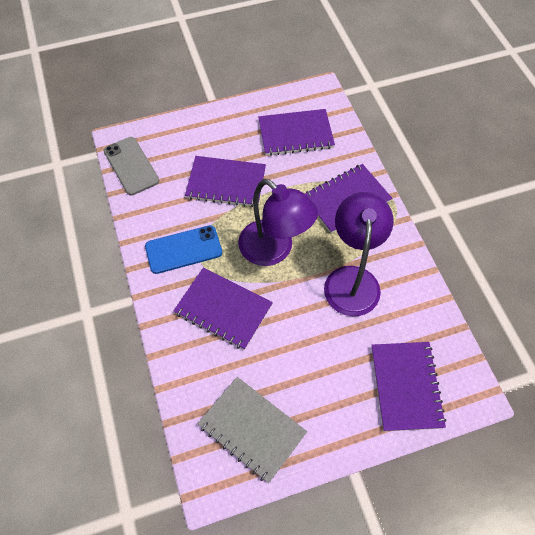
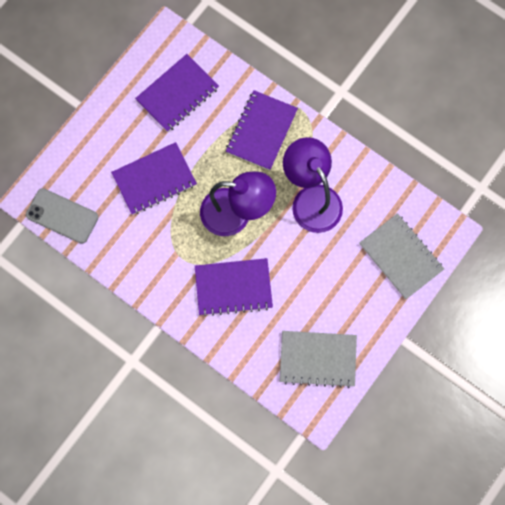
camera: 35 degrees left, 15 degrees up
(183, 249) = (166, 260): blue phone -> none
(406, 386) = (400, 257): purple notebook -> grey notebook

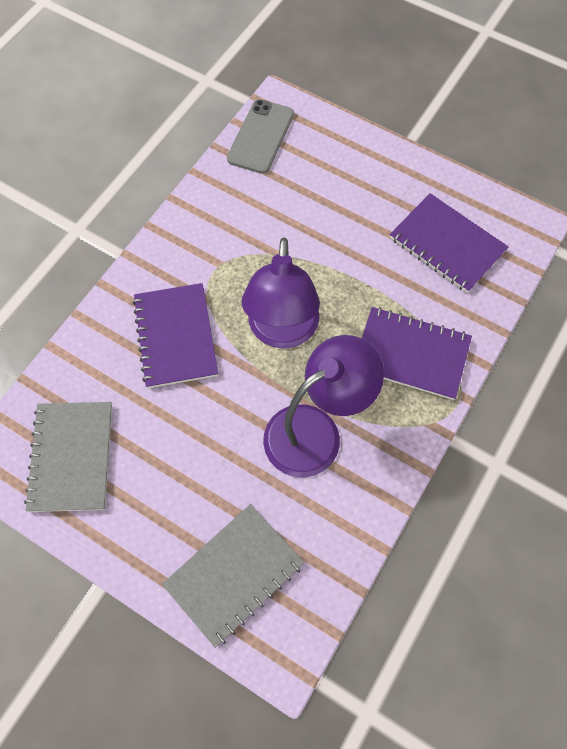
camera: 85 degrees right, 10 degrees down
(154, 179) = (321, 229): purple notebook -> none

